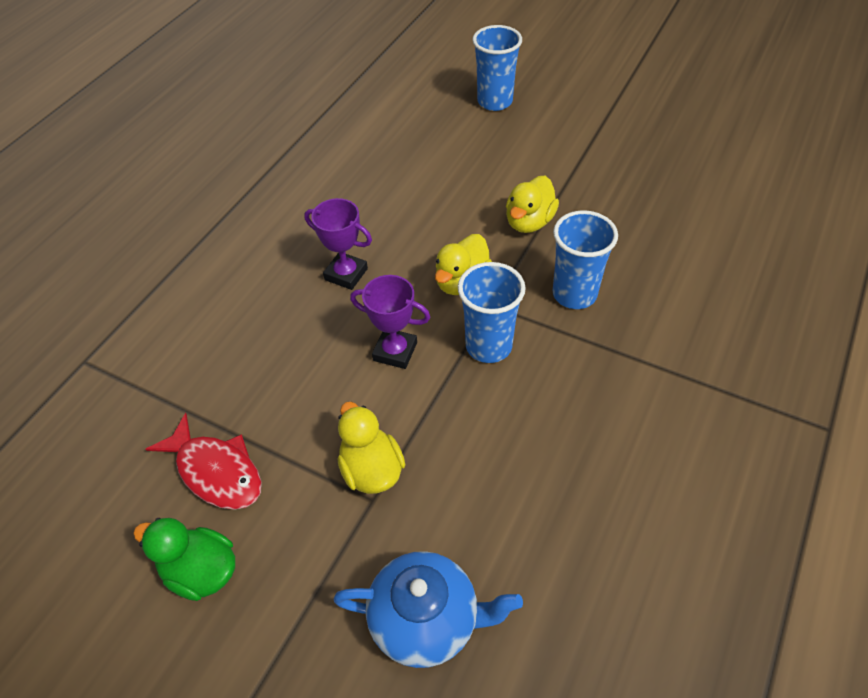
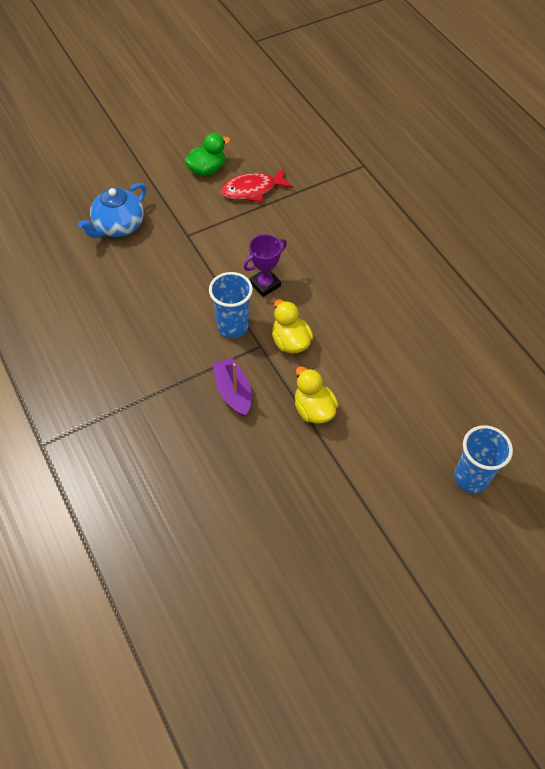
camera: 120 degrees right, 5 degrees up
(346, 274) = (342, 291): purple trophy -> none
(371, 469) = (203, 242): yellow duck -> none
(574, 294) = (233, 392): blue cup -> purple boat

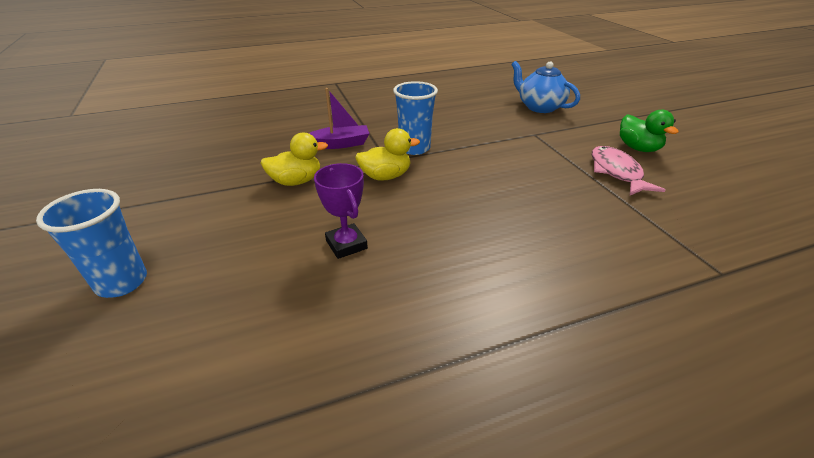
camera: 100 degrees right, 20 degrees down
(252, 190) = (616, 172): red fish -> pink fish
(265, 284) = (467, 168): purple trophy -> purple trophy (346, 244)

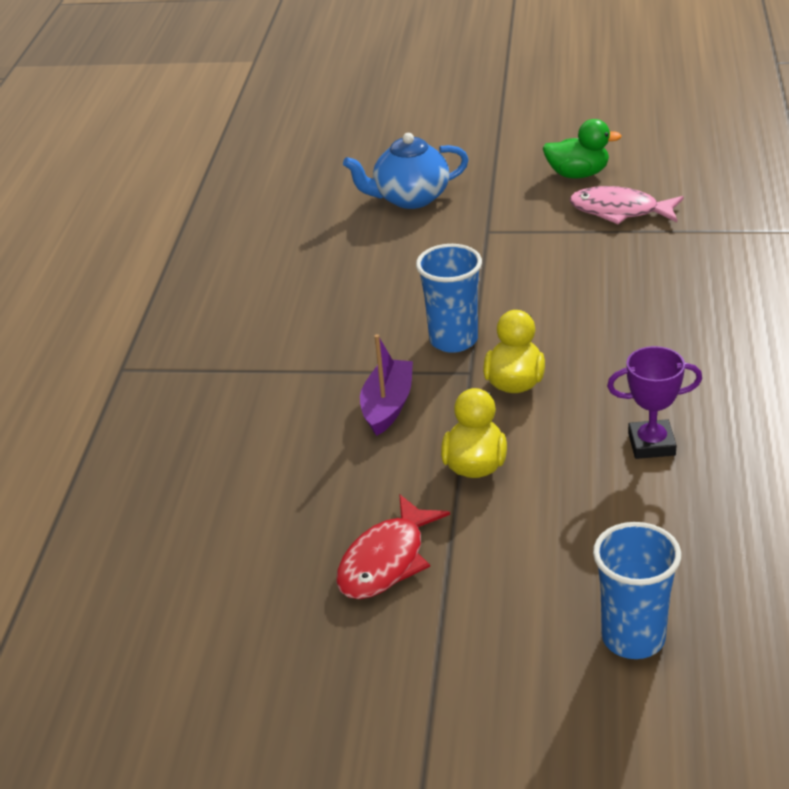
camera: 60 degrees left, 0 degrees up
(202, 174) = (386, 561): none -> red fish

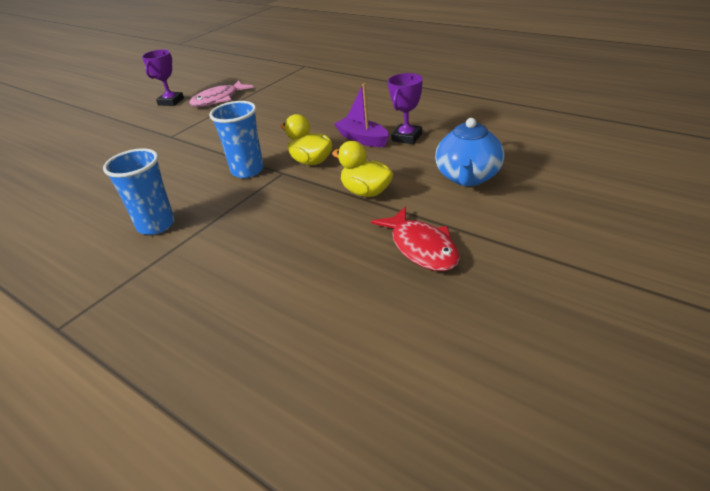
camera: 60 degrees left, 0 degrees up
(387, 406) = (275, 208): purple boat -> purple boat (362, 139)
(410, 198) = (98, 151): blue teapot -> blue teapot (468, 177)
(578, 174) = (171, 102): green duck -> purple trophy
(633, 638) = (552, 180): blue cup -> blue cup (156, 225)

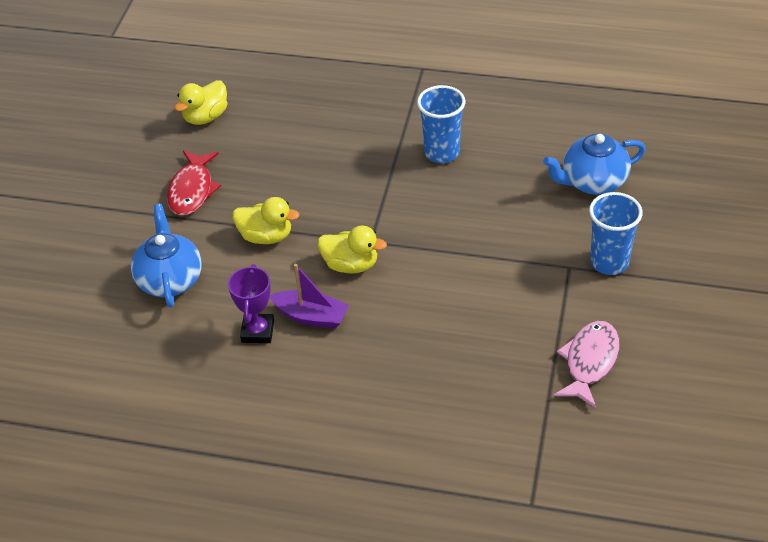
camera: 155 degrees right, 10 degrees up
(83, 178) = (593, 182): none -> blue teapot
(171, 102) = (664, 341): purple trophy -> none
(247, 170) = (413, 235): blue cup -> blue cup (609, 262)
(367, 341) = (206, 117): none -> yellow duck
(421, 247) = (192, 190): red fish -> red fish turned 120 degrees counterclockwise

